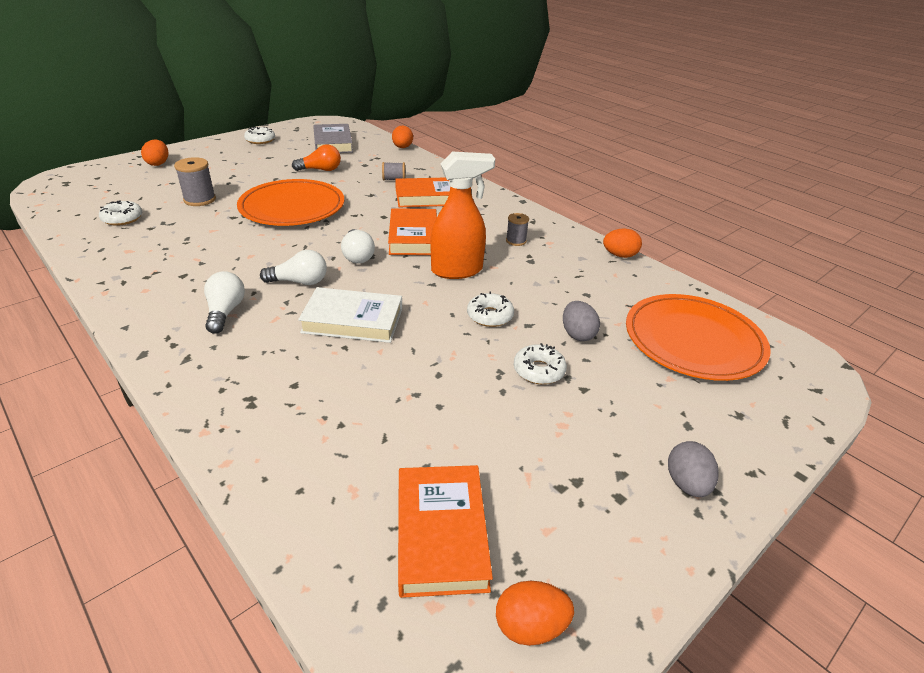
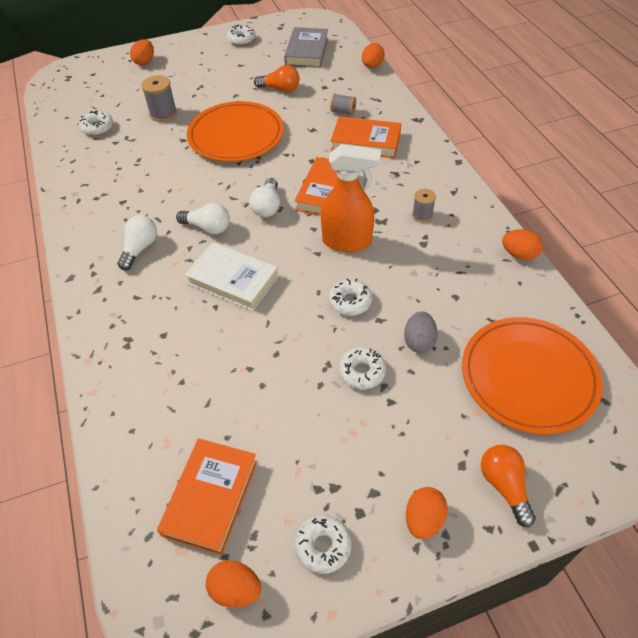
camera: 25 degrees right, 15 degrees up
(602, 543) = (323, 546): none -> white donut
(686, 484) = (423, 519): grey egg -> orange egg
(738, 432) = (504, 486): none -> orange light bulb

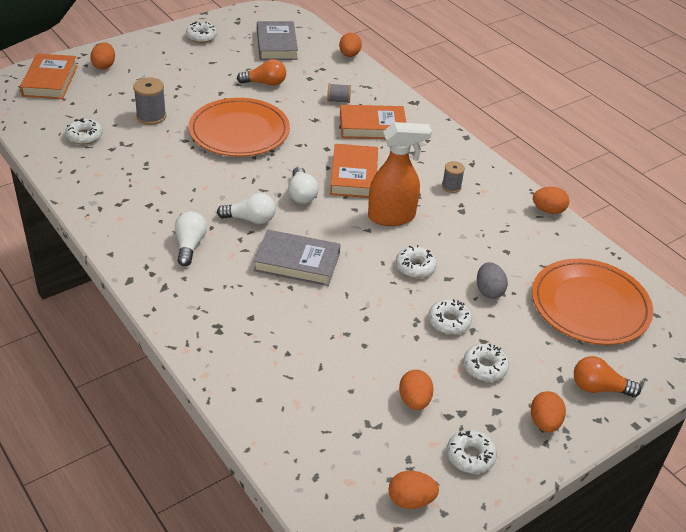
camera: 20 degrees left, 10 degrees down
(211, 497) = (358, 438): orange book -> orange book (50, 81)
(233, 280) = (297, 262): white book -> grey book
(288, 462) = (414, 401): none -> orange egg
(380, 435) = (485, 367): none -> white donut
(504, 486) = (599, 388): orange light bulb -> orange light bulb turned 45 degrees counterclockwise

